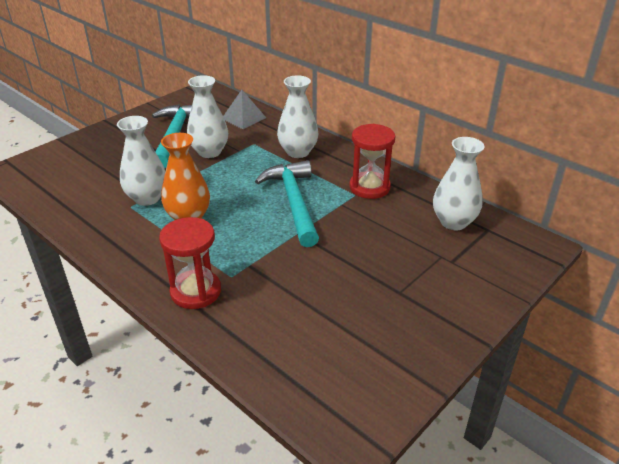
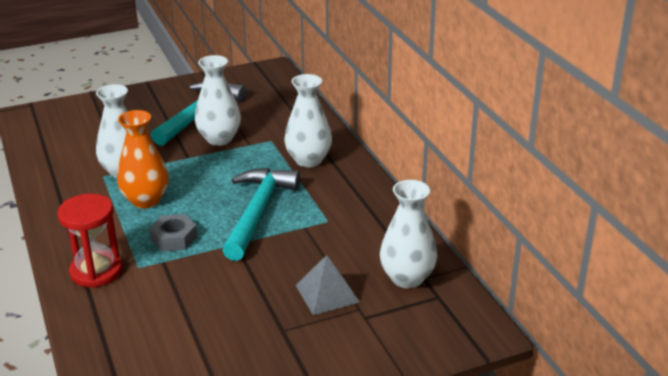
camera: 25 degrees right, 5 degrees down
(242, 243) = (174, 238): none -> grey nut
(243, 118) = (284, 110): grey pyramid -> grey pyramid (327, 293)
(369, 187) = (350, 217): red hourglass -> none

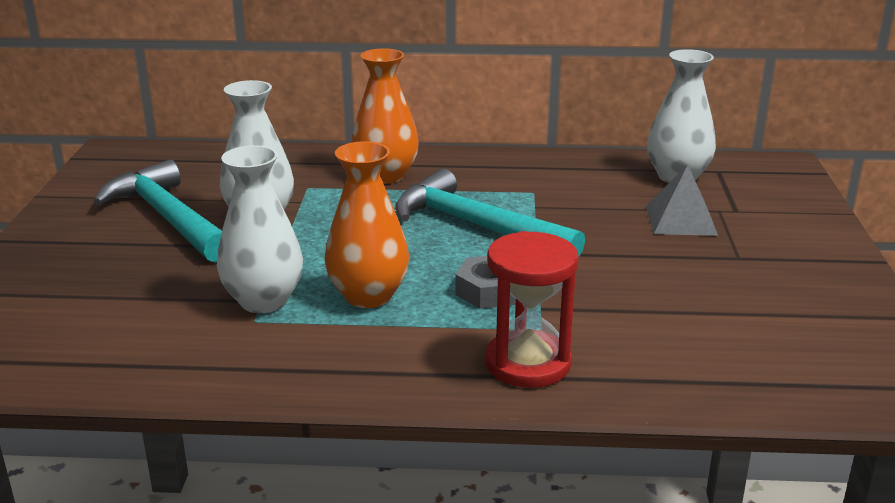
camera: 65 degrees left, 5 degrees down
(308, 160) = (386, 176): white vase -> orange vase

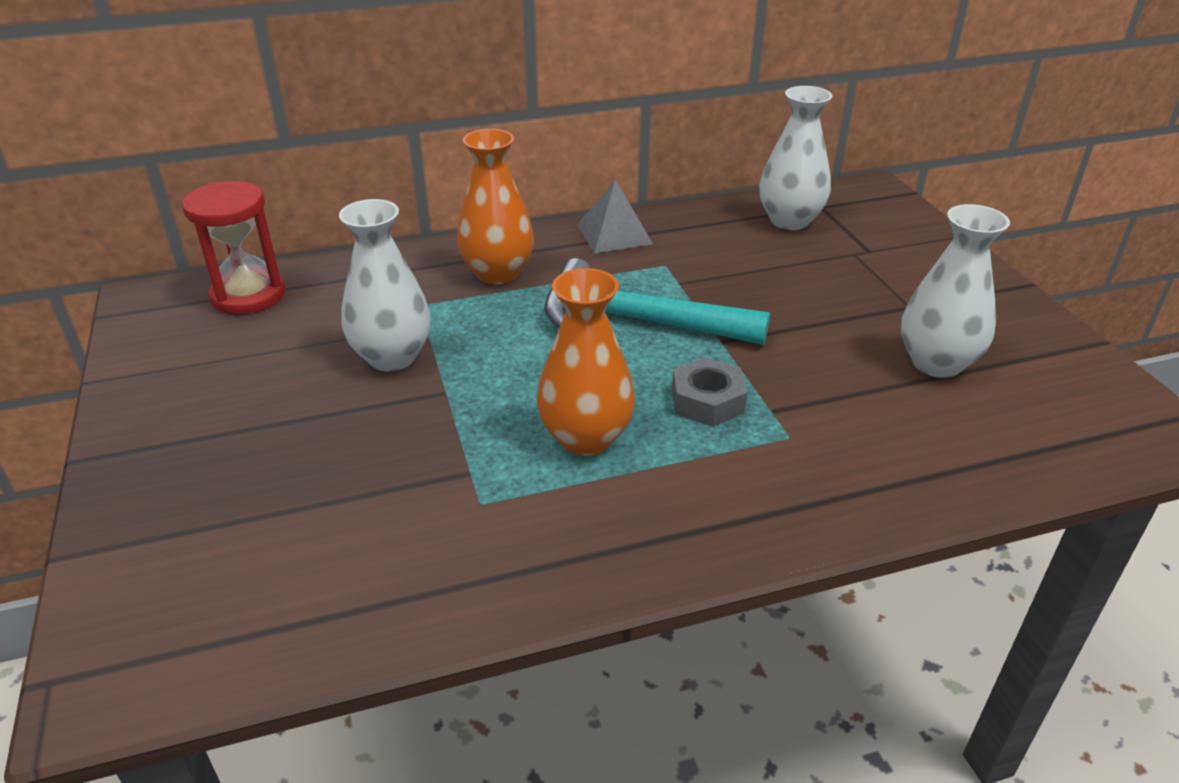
camera: 20 degrees left, 10 degrees up
(167, 218) = (280, 381): turquoise hammer -> none
(264, 301) = (473, 473): white vase -> white vase (936, 363)
(527, 363) = (807, 485): red hourglass -> red hourglass (248, 295)
(680, 220) = (828, 272): grey pyramid -> grey pyramid (614, 234)

